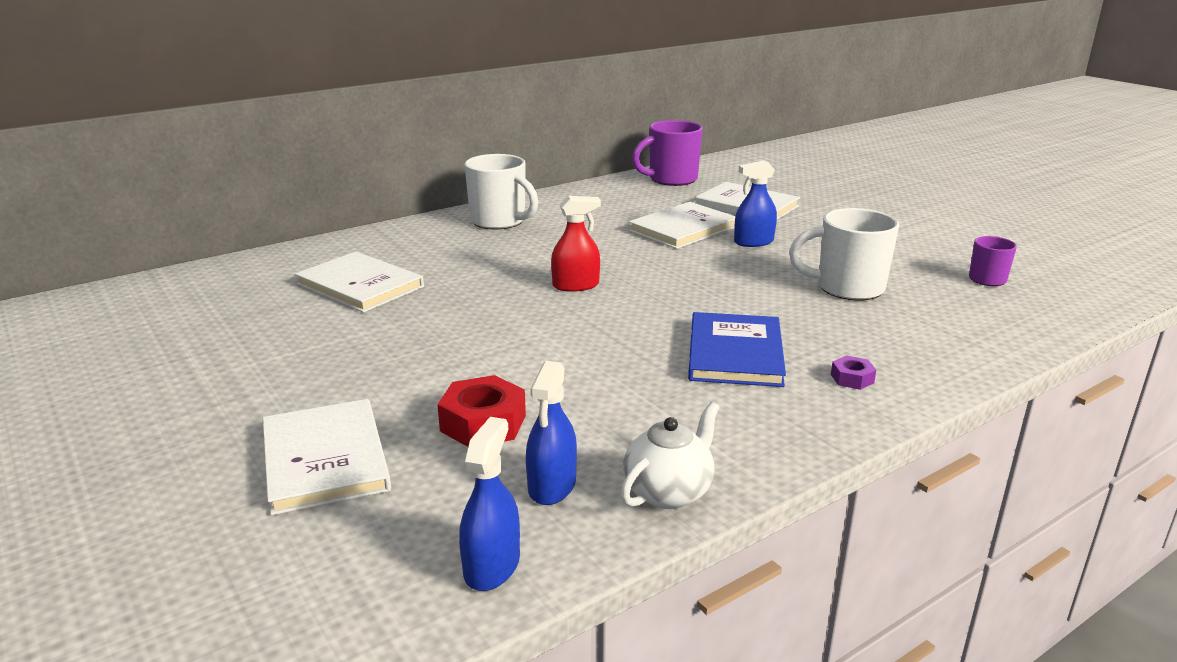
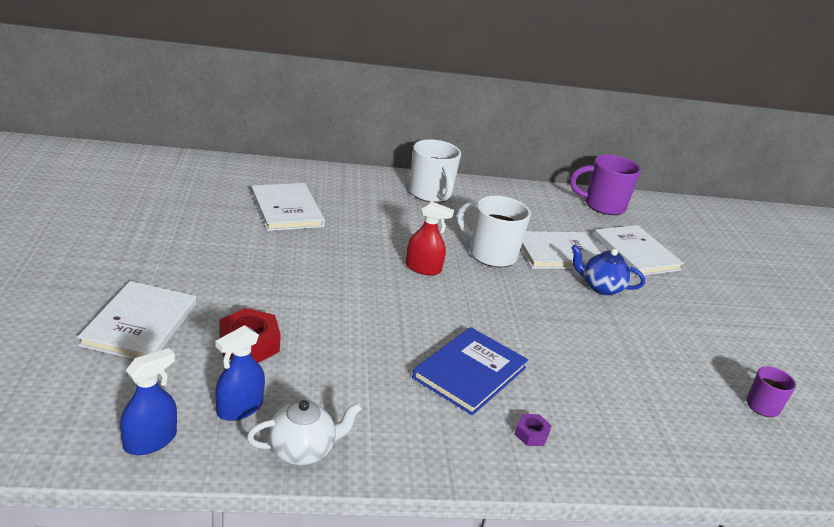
camera: 25 degrees right, 5 degrees up
(753, 242) = (600, 287): blue spray bottle -> blue teapot
(847, 288) = (626, 359): white mug -> white mug (491, 254)

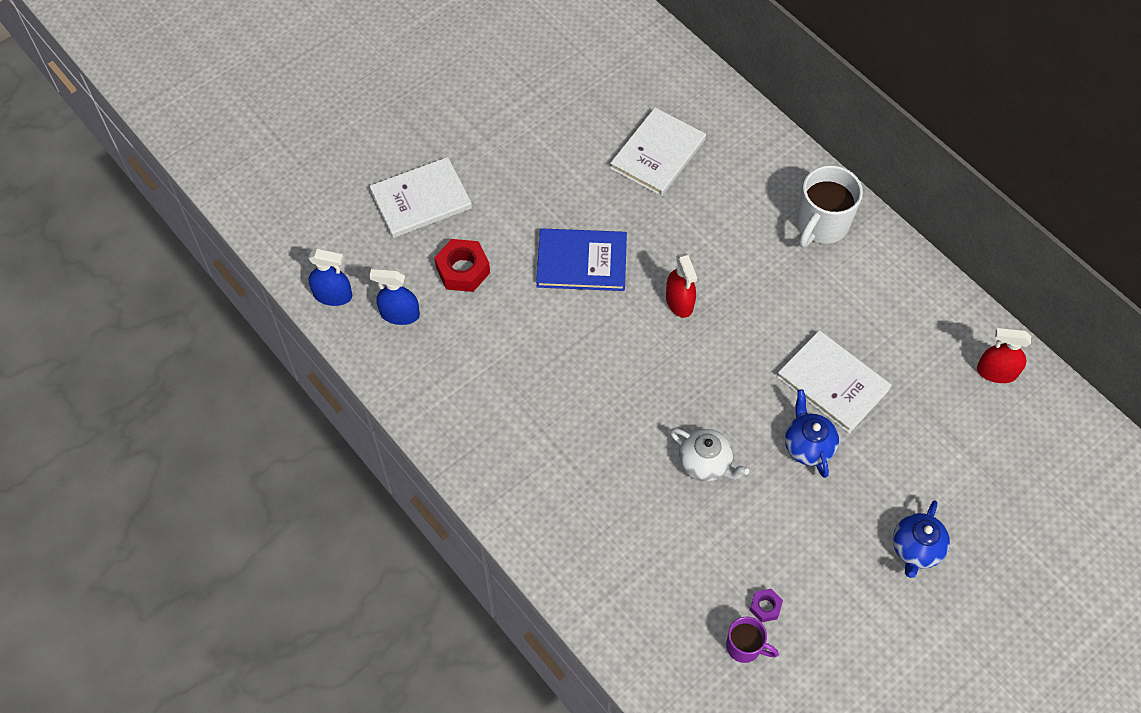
camera: 60 degrees right, 30 degrees up
(302, 450) = (396, 373): white teapot -> white teapot (705, 464)
(470, 372) = (569, 416): blue book -> blue book (582, 262)
(491, 254) = (763, 334): white mug -> none
(531, 434) = (537, 492): purple nut -> purple nut (765, 607)
(602, 205) = (996, 372): purple mug -> red spray bottle
(636, 253) = (918, 447): white book -> none
(716, 294) = (916, 549): none -> blue teapot

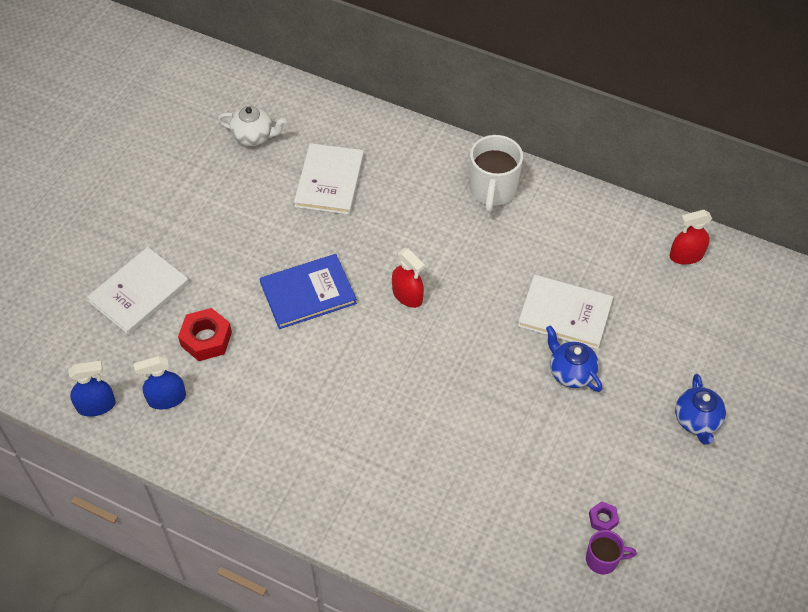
camera: 25 degrees left, 5 degrees down
(705, 464) = (495, 421): white teapot -> white teapot (254, 136)

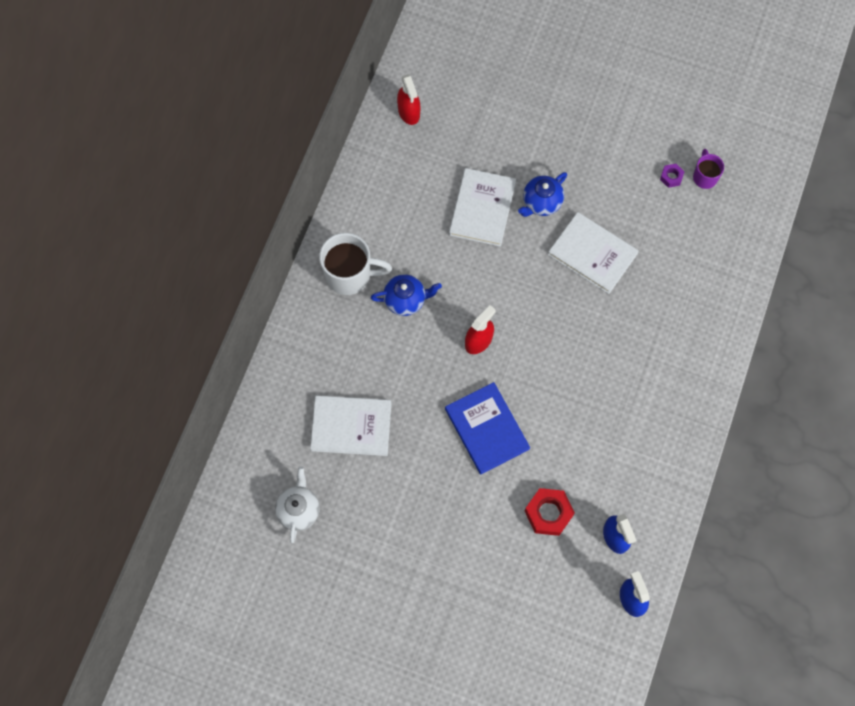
camera: 95 degrees left, 15 degrees up
(139, 292) = (505, 587): white book -> white book (592, 254)
(697, 421) = (574, 108): blue teapot -> blue teapot (406, 300)

